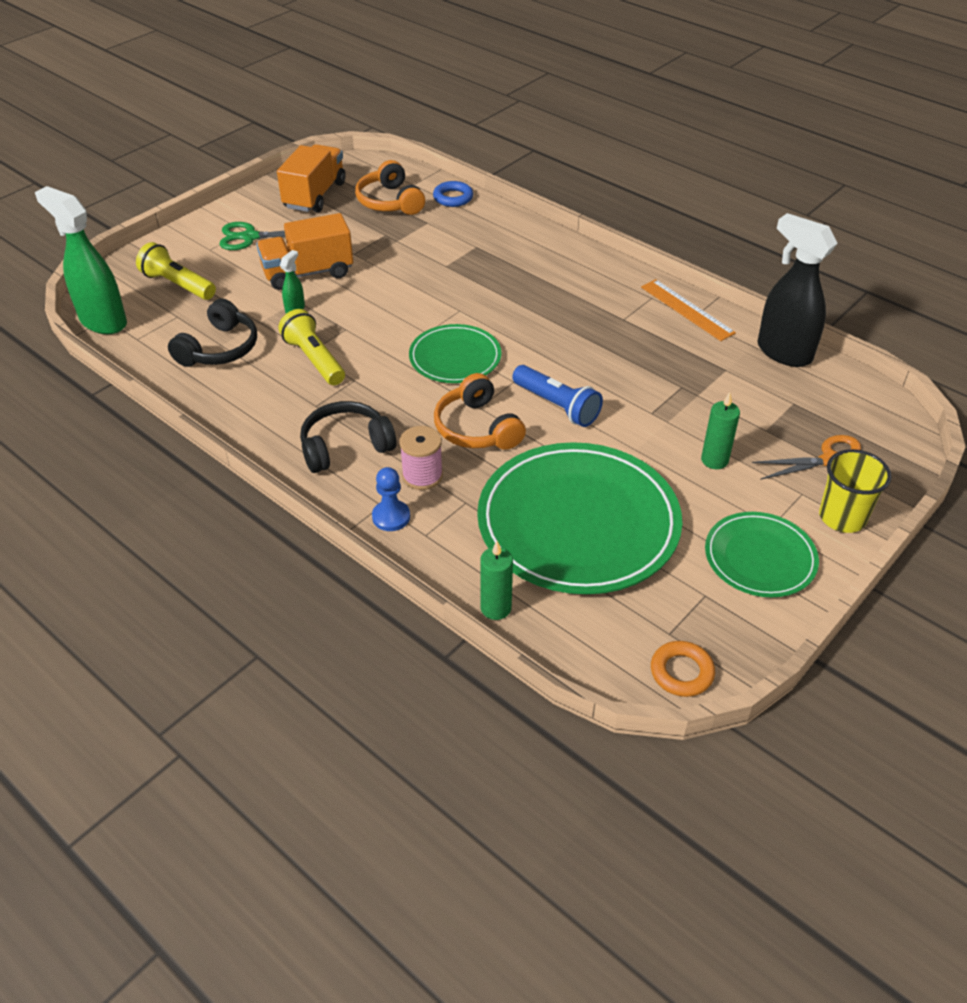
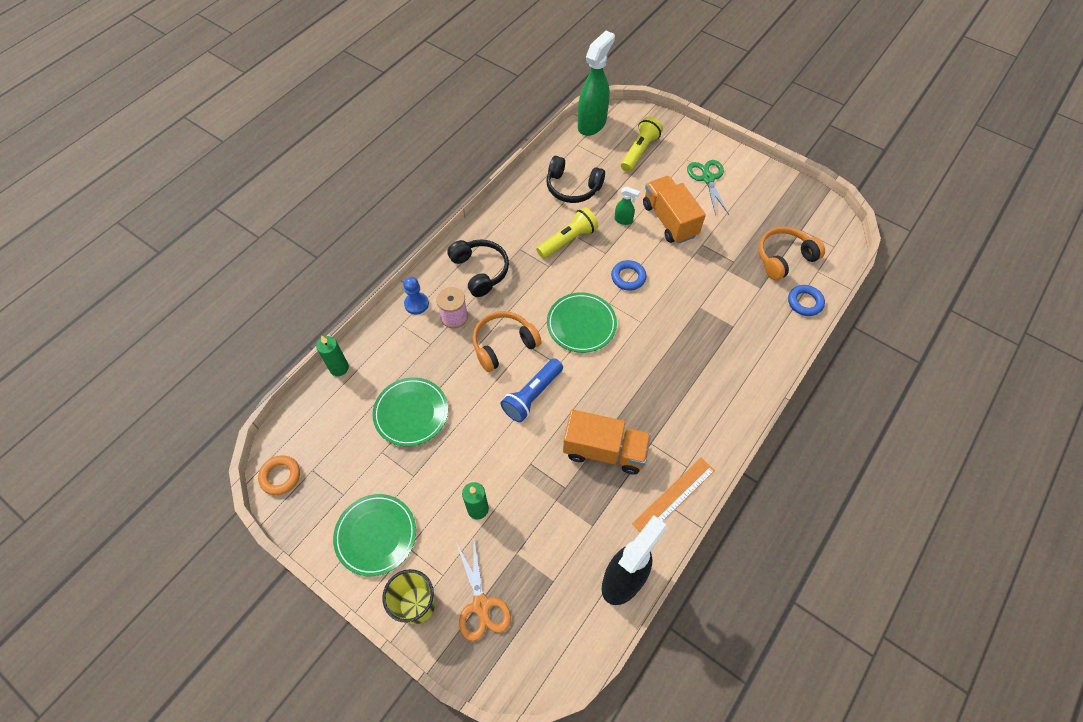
camera: 85 degrees right, 15 degrees up
(315, 195) = (778, 207): orange truck -> orange truck (604, 450)
(390, 314) = (628, 277): none -> blue ring
(578, 523) = (411, 413): green plate -> green plate, size x0.53

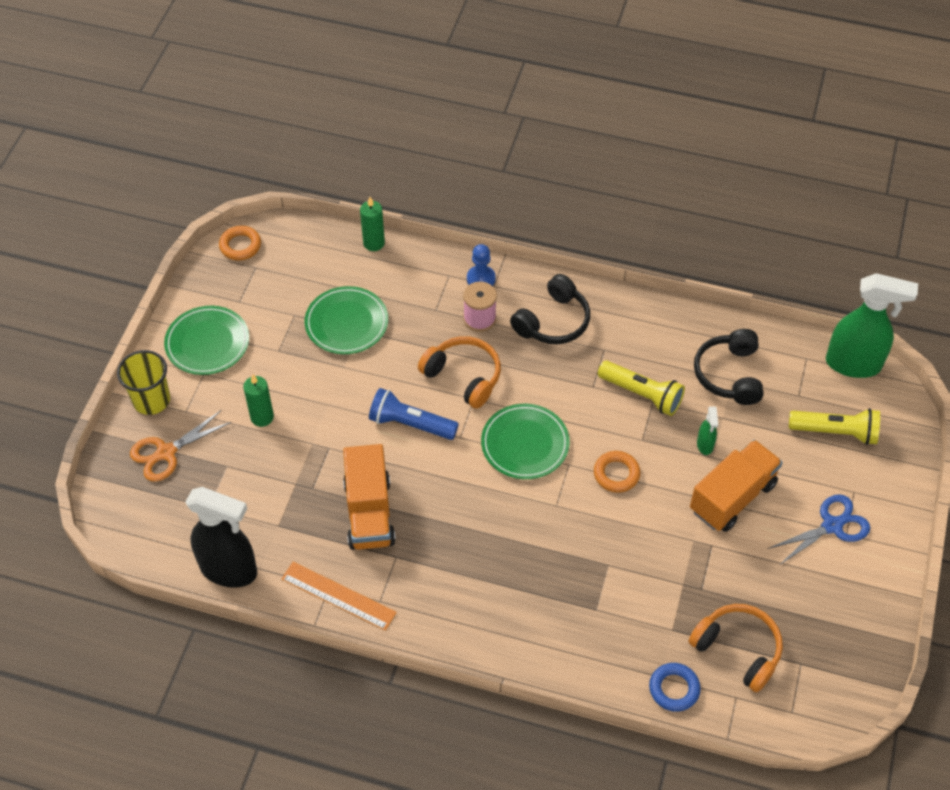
camera: 70 degrees right, 5 degrees down
(628, 277) = (616, 474): blue ring -> orange ring
(707, 179) = (832, 526): green scissors -> blue scissors

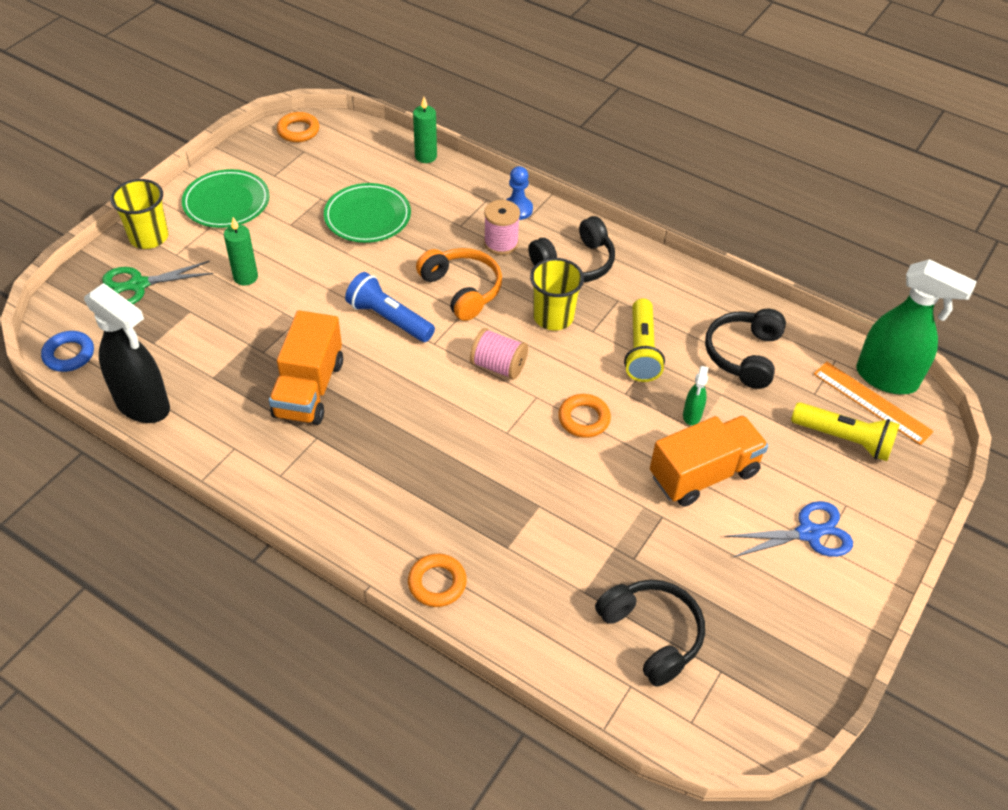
camera: 15 degrees right, 5 degrees down
(166, 452) = (138, 285): orange scissors -> green scissors
(338, 596) = (239, 459): orange ruler -> orange ruler (872, 402)
(525, 444) = (498, 366): green plate -> pink spool
(552, 657) = (437, 583): none -> orange ring
(554, 382) = (553, 317): none -> yellow cup
(642, 394) = (641, 350): yellow flashlight -> yellow flashlight turned 45 degrees clockwise
(674, 689) = (561, 656): blue ring -> blue ring (69, 354)
(737, 650) = (651, 635): orange headphones -> black headphones

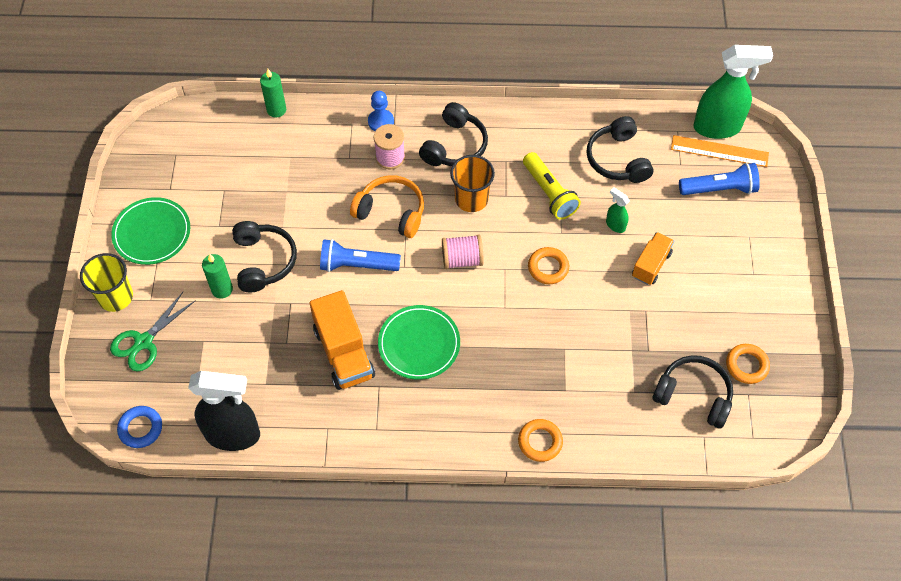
camera: 30 degrees left, 10 degrees up
(298, 131) = (156, 138): orange ring -> orange ring (746, 365)
(303, 272) = (263, 261): none -> black headphones
(367, 216) = (273, 187): green plate -> green plate (419, 344)
(553, 317) = (471, 199): yellow cup -> orange cup
(692, 415) = (615, 225): green spray bottle -> green spray bottle turned 150 degrees clockwise
(703, 474) = (651, 265): orange truck -> orange truck, size x0.62
(808, 533) = (739, 270): blue scissors -> none
(844, 439) = (719, 189): yellow flashlight -> blue flashlight

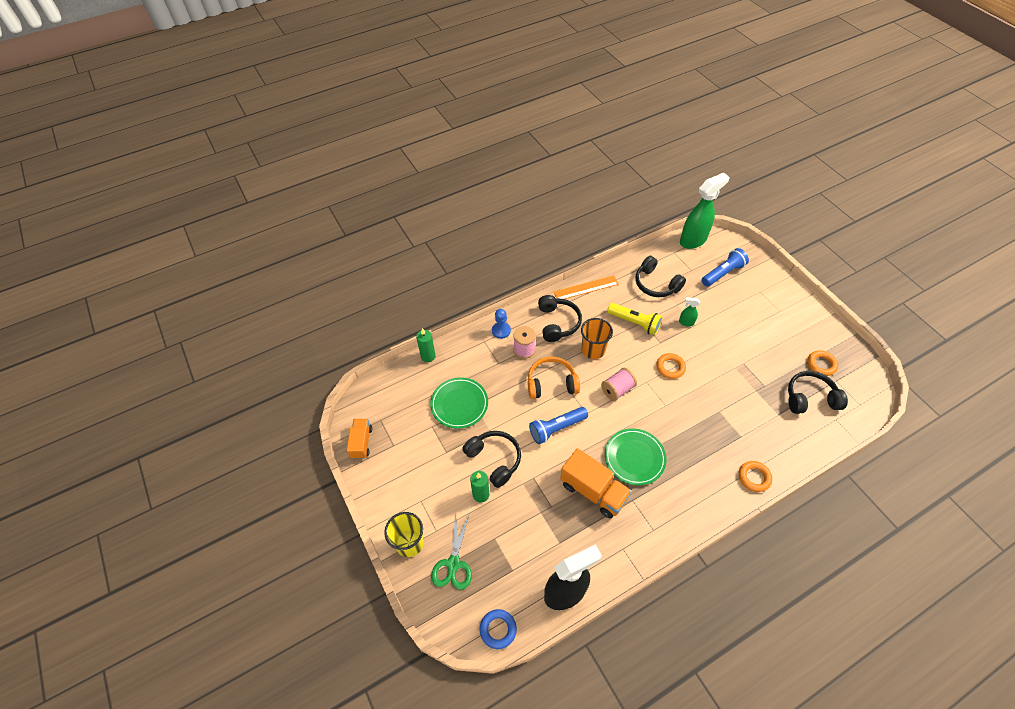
camera: 30 degrees left, 5 degrees down
(152, 233) = (403, 483): green plate -> green plate (459, 404)
(651, 265) = (724, 335): orange truck -> orange truck (361, 442)
(719, 151) = (705, 253): orange ruler -> orange ruler (586, 288)

